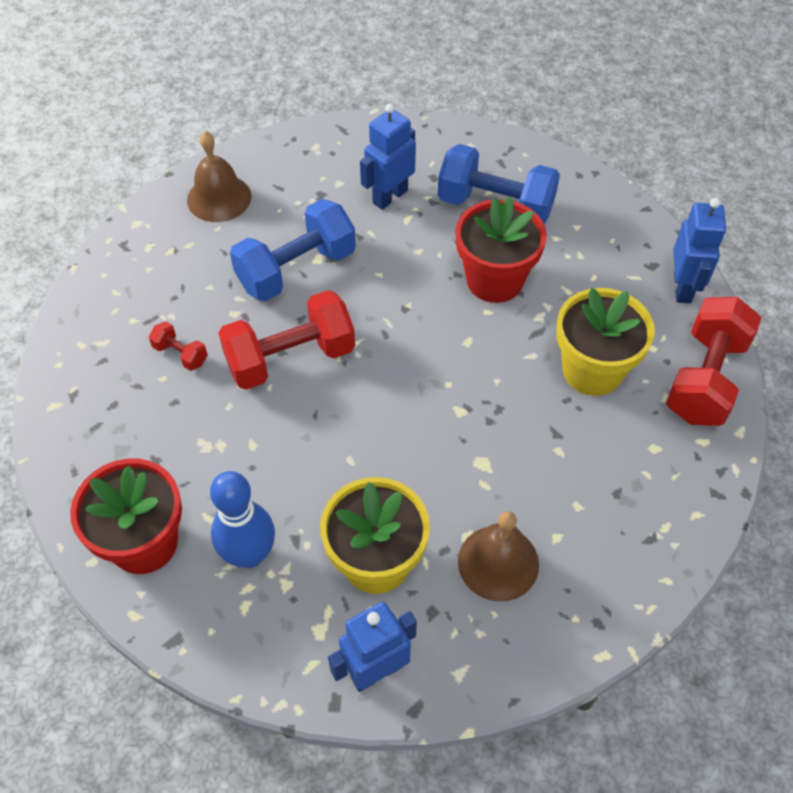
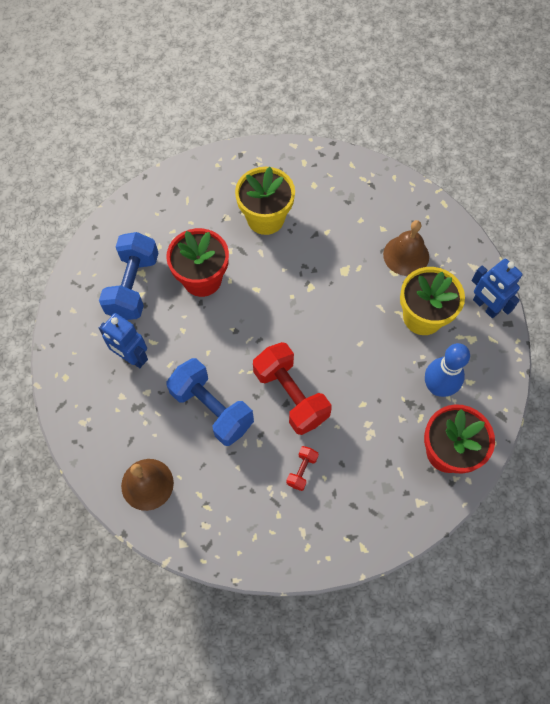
camera: 100 degrees left, 10 degrees up
(683, 287) = (192, 174): blue robot -> none
(705, 378) = (260, 161): red dumbbell -> none

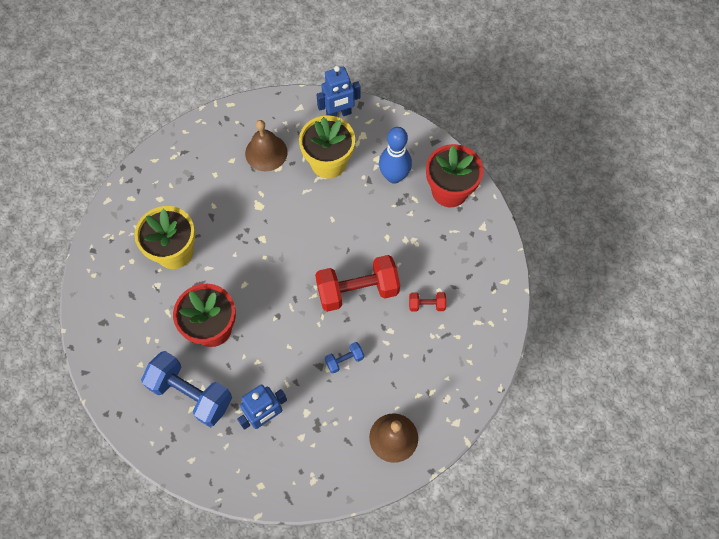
camera: 70 degrees left, 0 degrees up
(212, 409) = (344, 360): blue dumbbell -> blue dumbbell, size x0.45
(302, 470) = (426, 305): red dumbbell -> red dumbbell turned 45 degrees counterclockwise

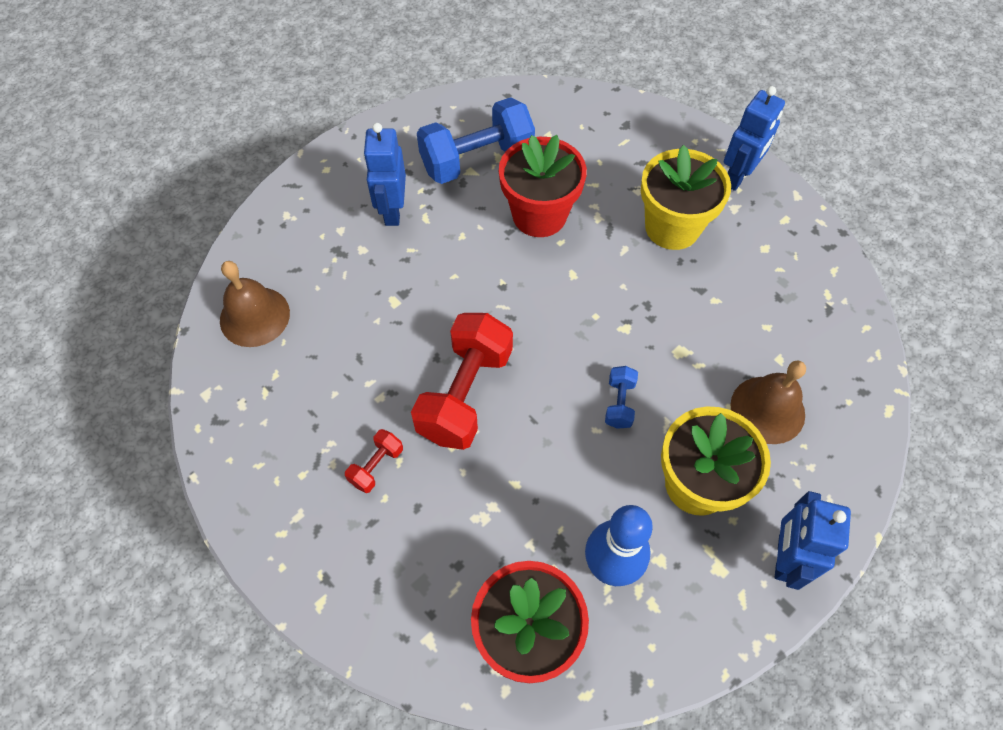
camera: 125 degrees right, 5 degrees down
(111, 237) = (738, 177): none -> blue robot
(344, 360) = (387, 323): blue dumbbell -> blue dumbbell (619, 403)

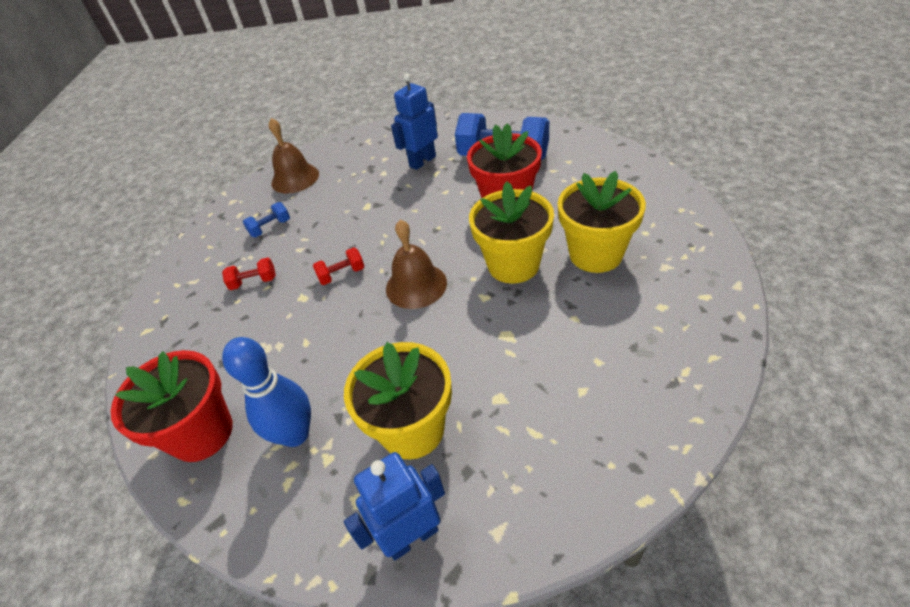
camera: 50 degrees right, 15 degrees down
(465, 394) = (342, 274): red dumbbell -> red dumbbell, size x0.45
(616, 280) = (513, 265): none -> yellow flower pot
(619, 403) = (423, 339): blue dumbbell -> blue dumbbell (270, 228)
(738, 177) = (693, 248): blue robot -> none
(767, 409) = (528, 419): brown bell -> brown bell (416, 285)

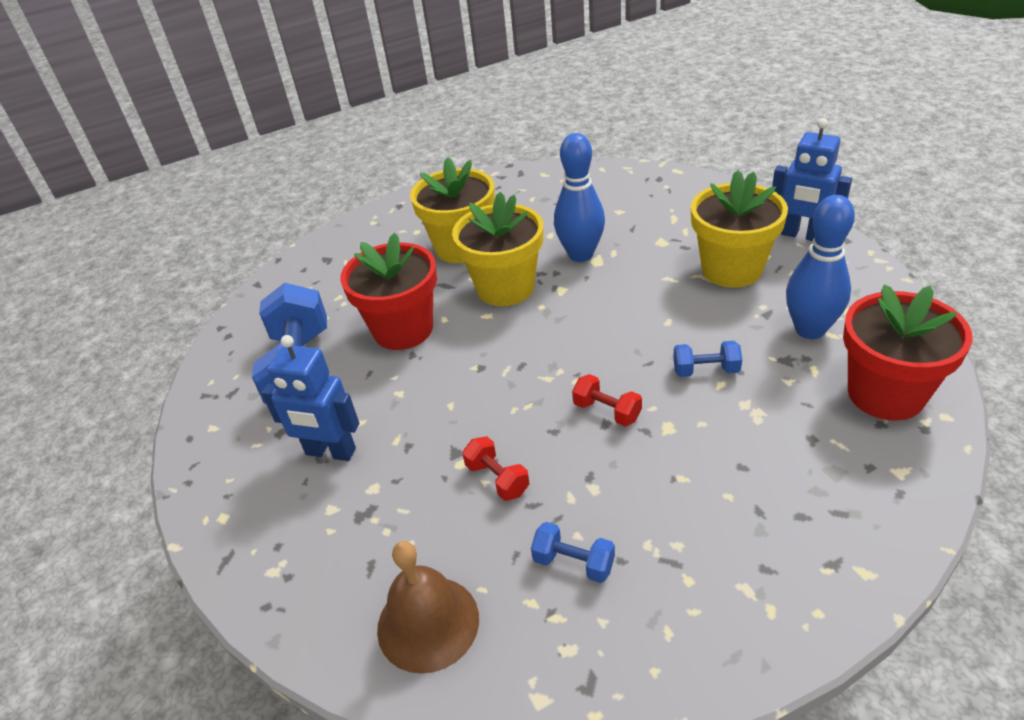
camera: 120 degrees left, 5 degrees down
(254, 282) = (686, 500): red dumbbell -> red dumbbell (497, 479)
(323, 340) = (706, 370): none -> blue dumbbell
(416, 285) = (579, 340): brown bell -> none
(524, 327) = (580, 254): none -> blue bowling pin

